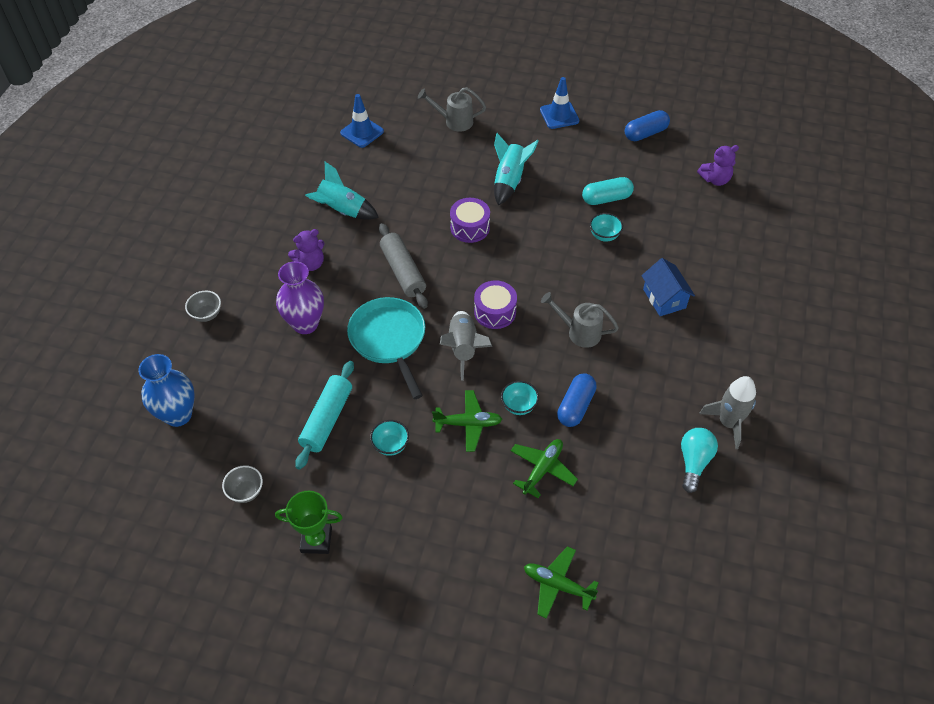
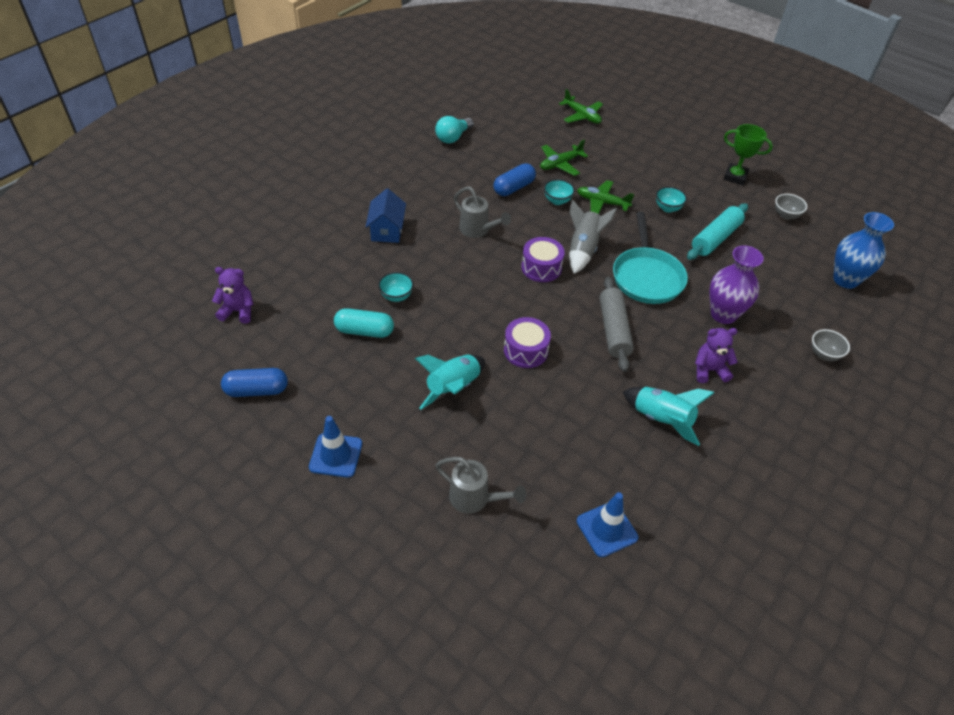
camera: 160 degrees left, 5 degrees down
(728, 423) = (411, 147): grey rocket -> none

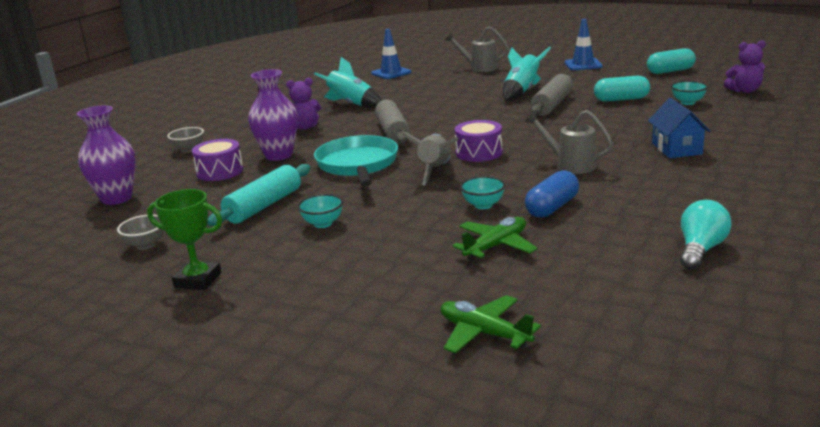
camera: 175 degrees right, 25 degrees down
(256, 390) = (670, 71): blue capsule -> turquoise capsule
(396, 296) = (614, 116): turquoise bowl -> turquoise bowl (688, 102)
(438, 341) = (552, 105): none -> grey rolling pin
(525, 350) = (472, 112): purple drum -> purple drum (220, 171)
(602, 202) = (418, 214): green plane -> none
(845, 280) = (117, 198): blue vase -> purple vase

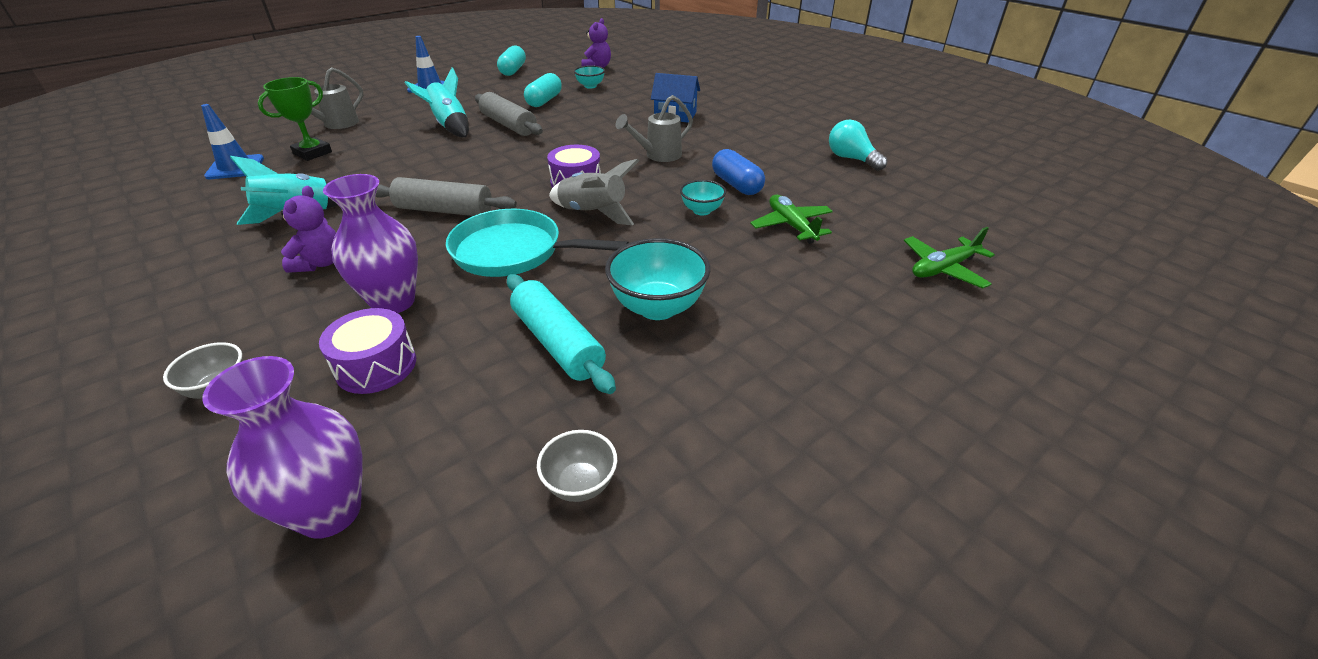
camera: 70 degrees left, 15 degrees up
(198, 280) = (741, 436): green trophy -> green trophy (312, 153)
(323, 224) = (657, 307): turquoise bowl -> turquoise bowl, size x1.77

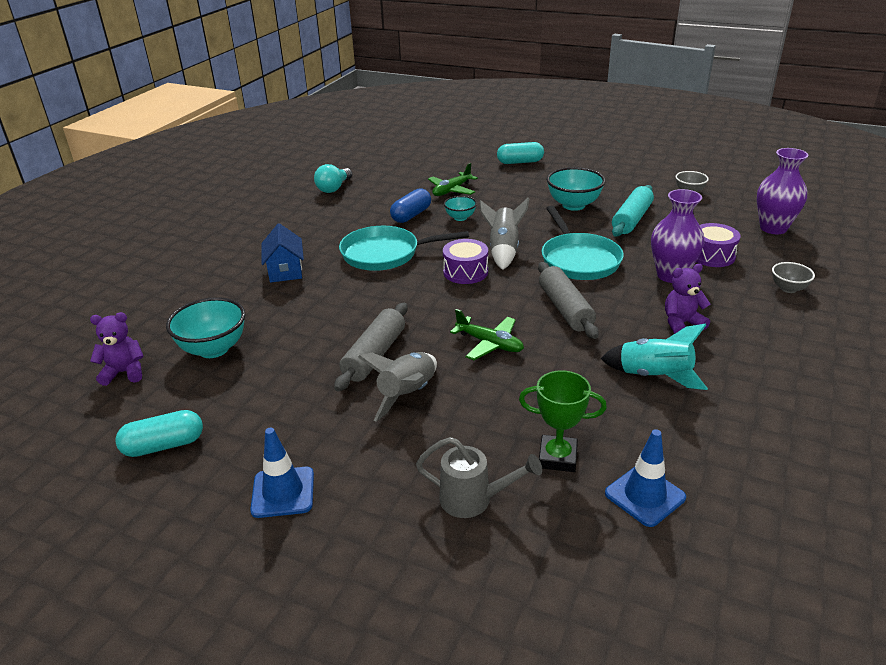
camera: 115 degrees left, 5 degrees down
(449, 126) = (407, 394): turquoise rocket -> grey rocket
(544, 101) = (285, 362): turquoise capsule -> turquoise capsule (520, 162)
(590, 86) = (213, 349): turquoise bowl -> turquoise bowl, size x1.77
(658, 155) = (385, 254): grey watering can -> turquoise pan
(943, 269) = (458, 154): green plane -> green plane (489, 344)

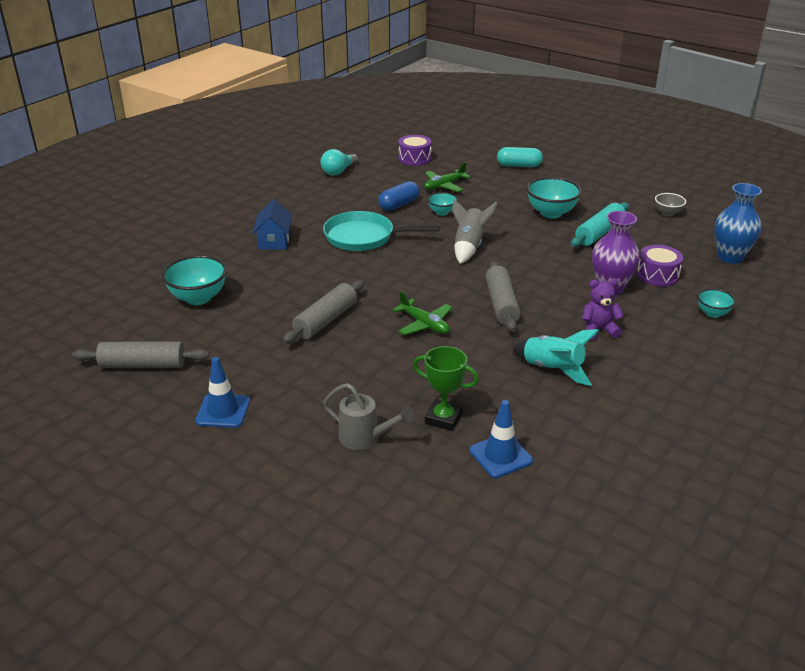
camera: 10 degrees right, 0 degrees up
(124, 372) = (125, 307): purple teddy bear -> none
(164, 445) = (143, 365): turquoise capsule -> grey rolling pin
(407, 394) = (342, 355): grey rocket -> none
(465, 272) = (427, 261): purple drum -> purple drum (414, 158)
(578, 260) = (533, 263): turquoise pan -> none
(773, 228) = (730, 257): purple vase -> blue vase
(788, 288) = (712, 313): grey bowl -> turquoise bowl

